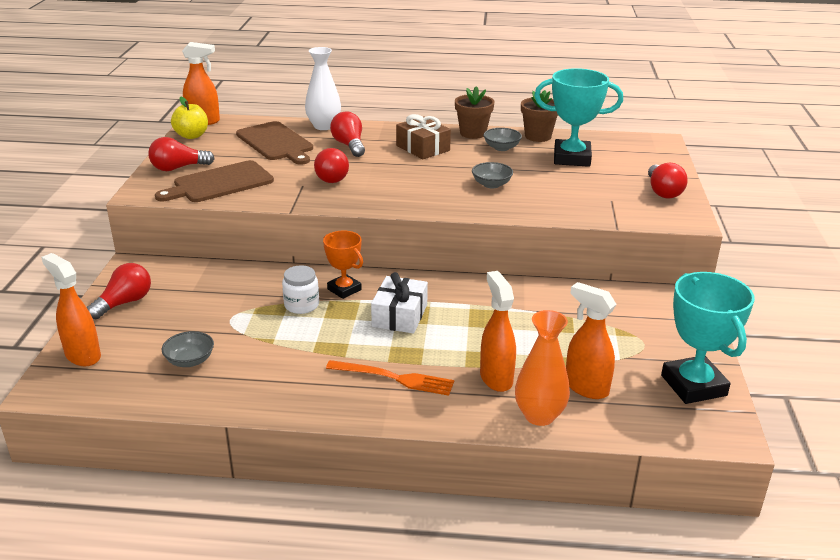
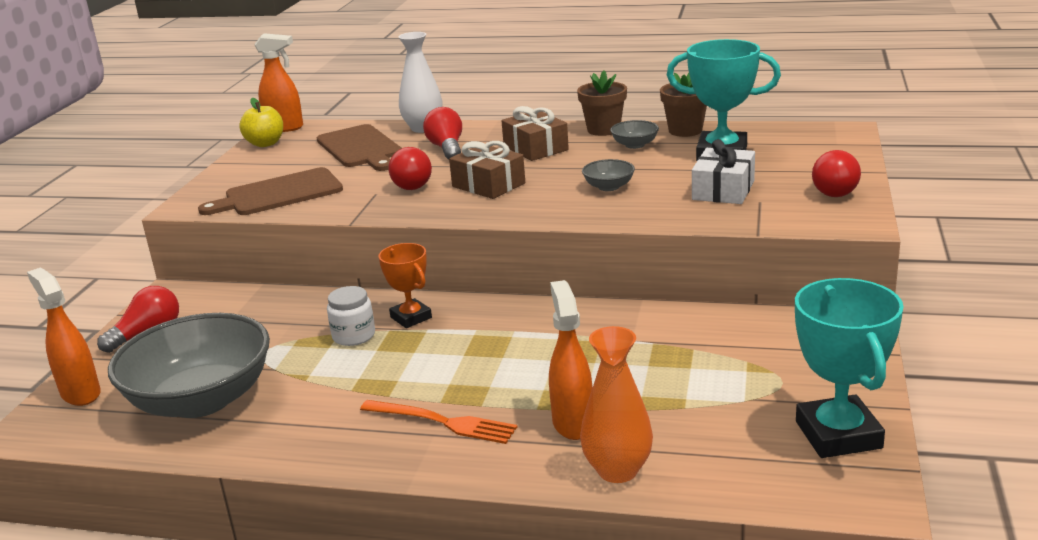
camera: 10 degrees right, 5 degrees down
(178, 168) = (237, 179): red light bulb -> none
(190, 361) = (201, 400): grey bowl -> grey bowl, size x2.48
(394, 180) = (488, 185): none -> brown gift
(399, 315) = (470, 348): white gift -> white gift (723, 190)
(586, 387) = (689, 436): orange spray bottle -> none

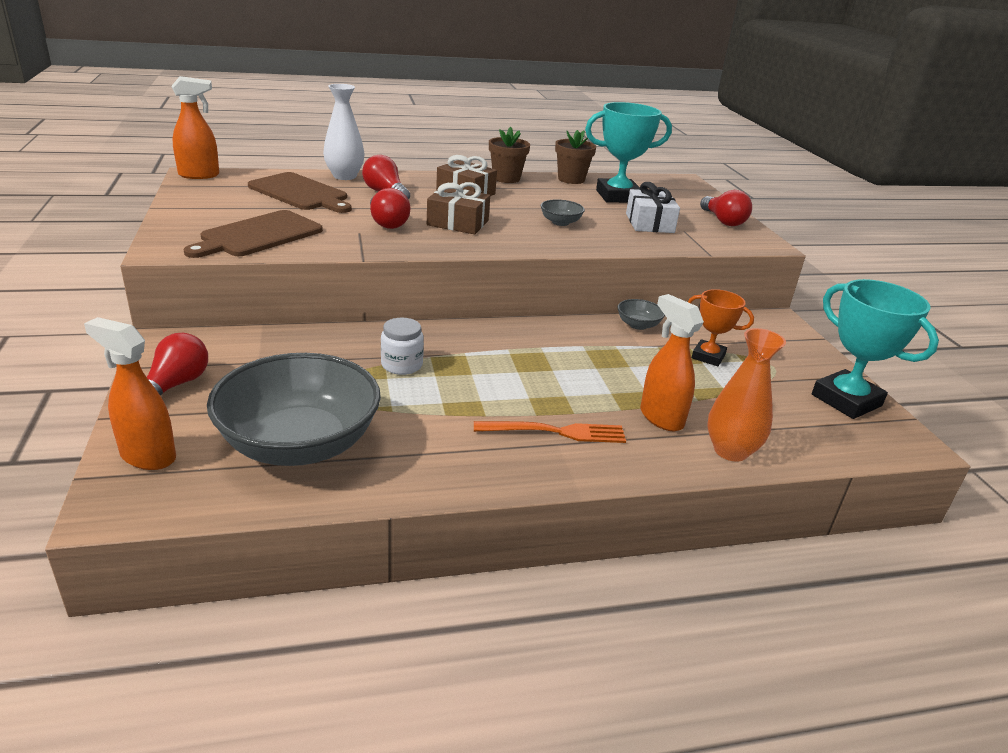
camera: 30 degrees left, 5 degrees up
(265, 144) = (193, 189): yellow apple -> none
(411, 317) = (440, 344): orange trophy -> orange trophy (708, 356)
(634, 145) = (544, 190): grey bowl -> grey bowl (638, 325)

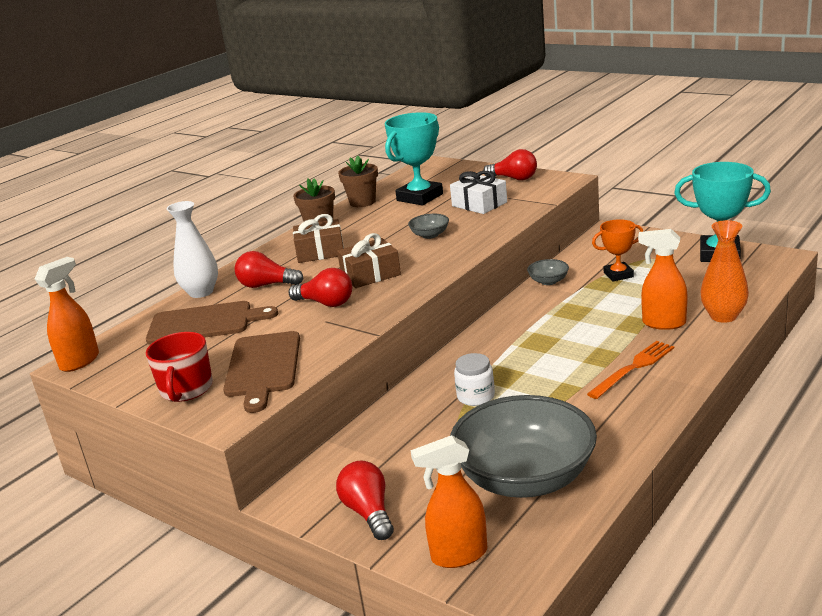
camera: 35 degrees left, 5 degrees down
(196, 221) = (186, 389): none -> red mug

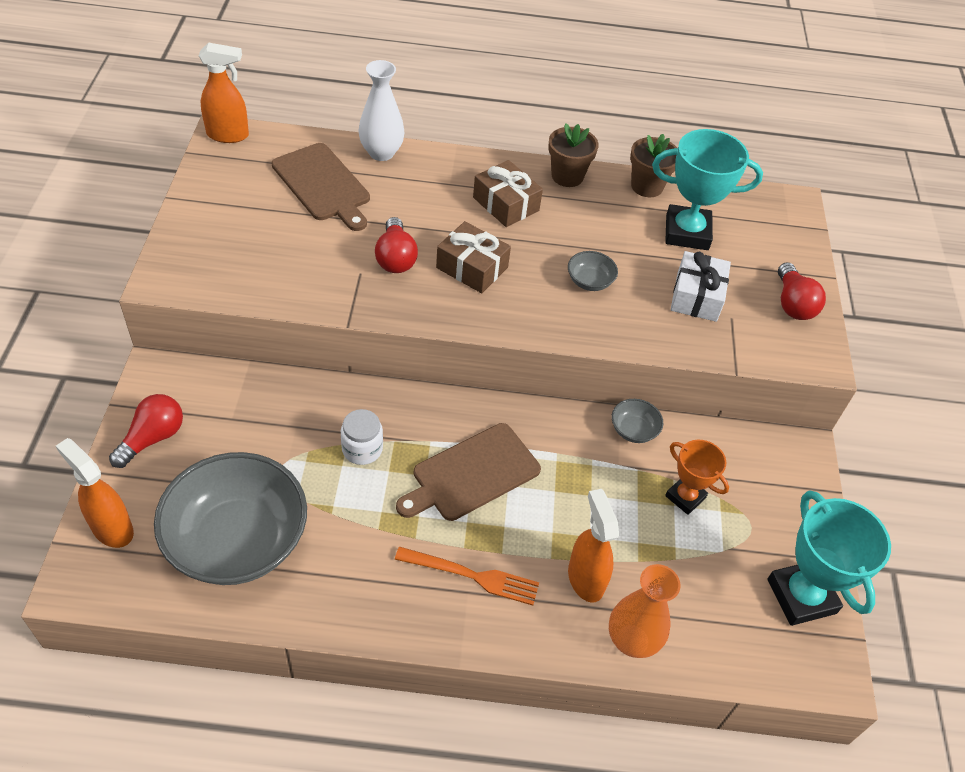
camera: 50 degrees right, 25 degrees up
(186, 389) = (204, 229): red mug -> none
(263, 367) = (257, 265): brown cutting board -> brown cutting board (472, 474)
(266, 285) = (414, 194): red light bulb -> none

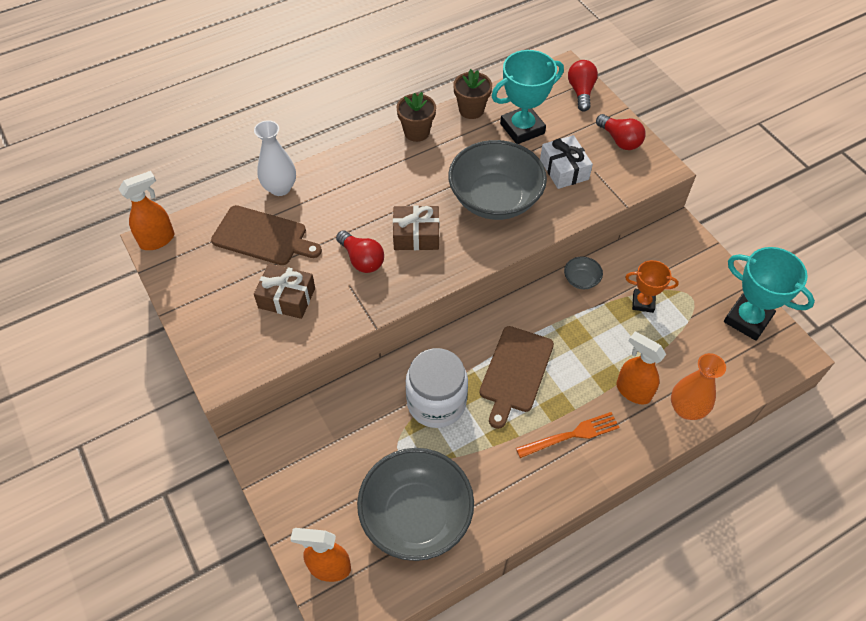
camera: 30 degrees left, 5 degrees up
(153, 438) = (296, 490): red light bulb -> red light bulb (581, 92)
(362, 449) = (436, 402): white jar -> white jar, size x1.88
(506, 204) = (396, 176): brown gift -> brown gift (287, 298)
(589, 281) = (495, 199): grey bowl -> grey bowl, size x2.48

